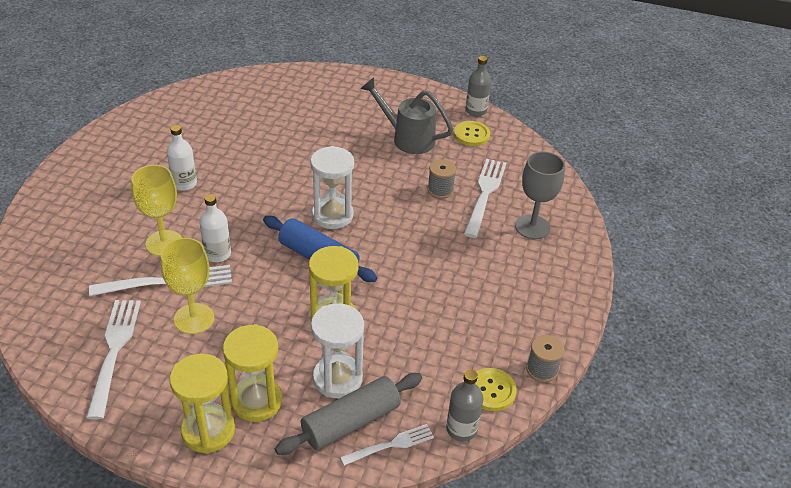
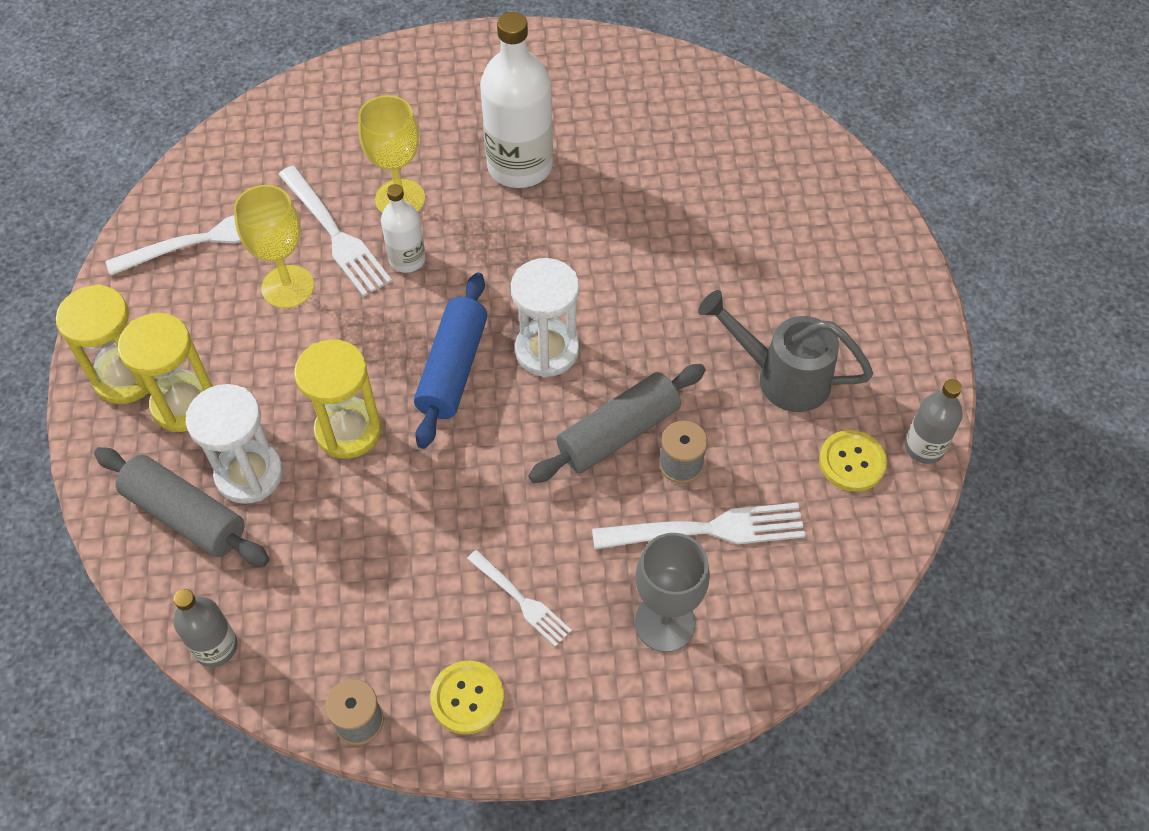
camera: 70 degrees right, 15 degrees up
(184, 184) = (520, 166): white bottle -> white bottle, size x1.86
(391, 445) = (164, 572): white fork -> white fork (521, 600)
(406, 206) = (618, 433): none -> grey rolling pin
(407, 138) = (782, 377): grey watering can -> grey watering can turned 75 degrees counterclockwise
(491, 390) = (295, 664): yellow button -> yellow button (467, 698)

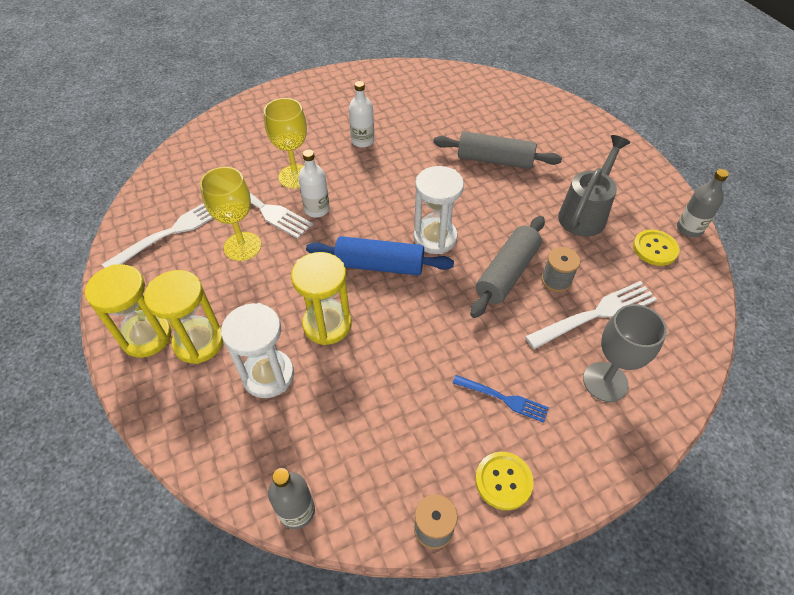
camera: 20 degrees left, 5 degrees down
(185, 516) = (231, 420): grey rolling pin -> grey rolling pin (495, 160)
(452, 369) = (379, 265): blue rolling pin -> blue rolling pin turned 75 degrees counterclockwise
(520, 166) = (362, 141): white bottle -> white bottle, size x0.54
(521, 600) = (503, 399): white fork -> blue fork
(782, 377) = (585, 213): grey watering can -> grey watering can turned 120 degrees clockwise

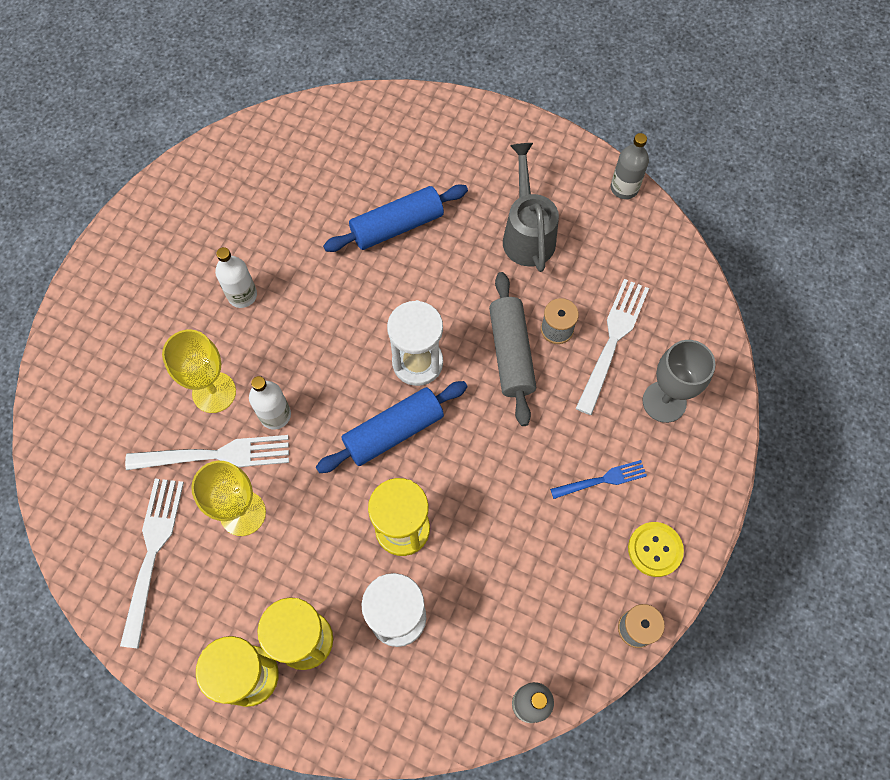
camera: 40 degrees left, 15 degrees up
(495, 160) = (397, 226): grey rolling pin -> blue rolling pin
(655, 249) = (611, 232): yellow button -> none

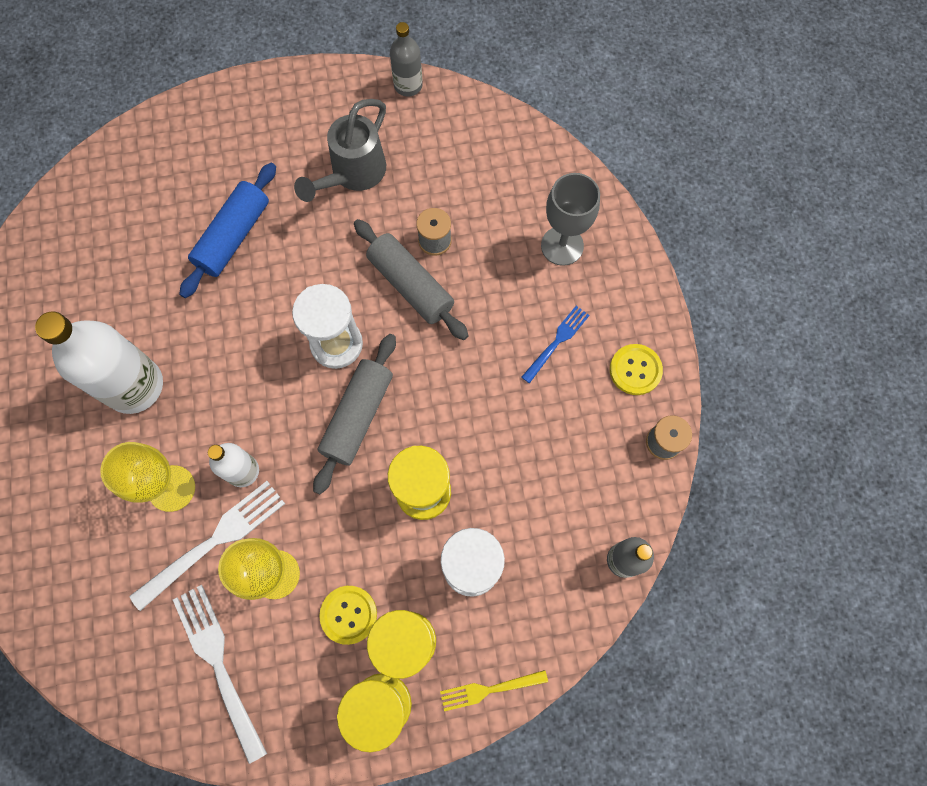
camera: 35 degrees left, 5 degrees up
(242, 295) = (134, 386): white bottle -> white bottle, size x1.86
(275, 585) = (348, 614): none -> yellow button
(342, 728) = (489, 689): none -> yellow fork
(394, 432) = (358, 416): blue rolling pin -> grey rolling pin
(527, 234) = (353, 174): grey watering can -> grey watering can turned 105 degrees counterclockwise
(612, 341) = (487, 221): white fork -> none

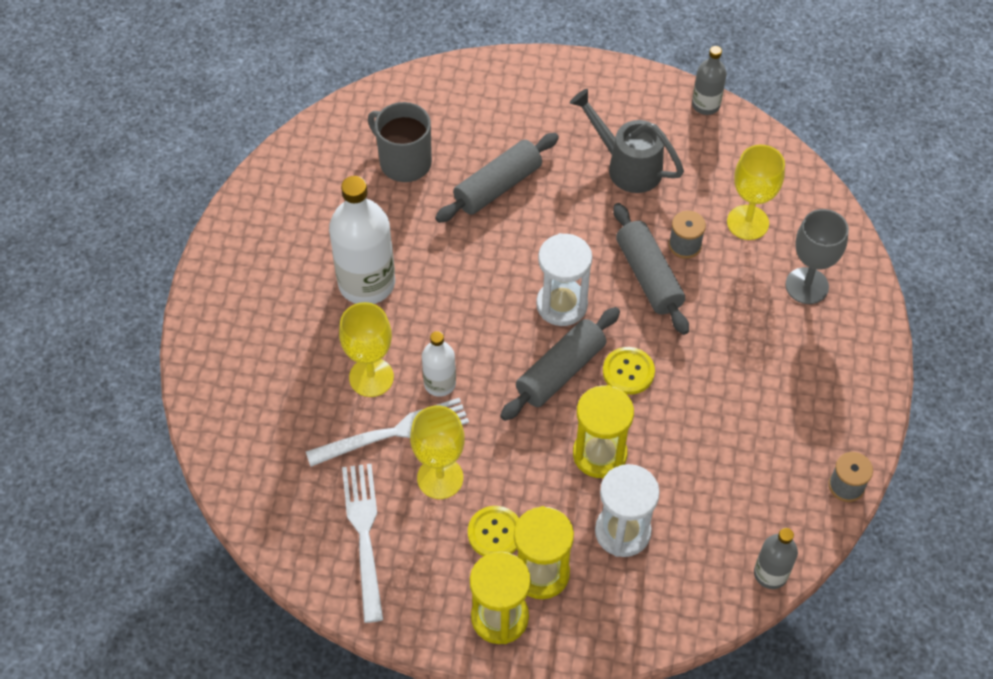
camera: 20 degrees right, 15 degrees down
(131, 239) = (404, 162): none -> grey mug
(234, 236) = (498, 186): blue rolling pin -> grey rolling pin
(353, 174) = (627, 166): grey watering can -> grey watering can turned 75 degrees clockwise
(486, 197) = (747, 222): none -> yellow goblet
(489, 689) = (604, 639): yellow fork -> none
(557, 342) = (772, 367): blue fork -> none
(635, 370) = (841, 415): yellow button -> yellow button (628, 372)

